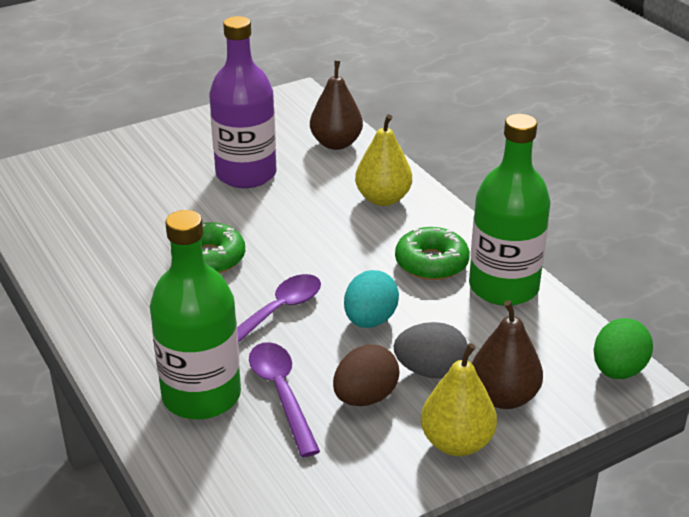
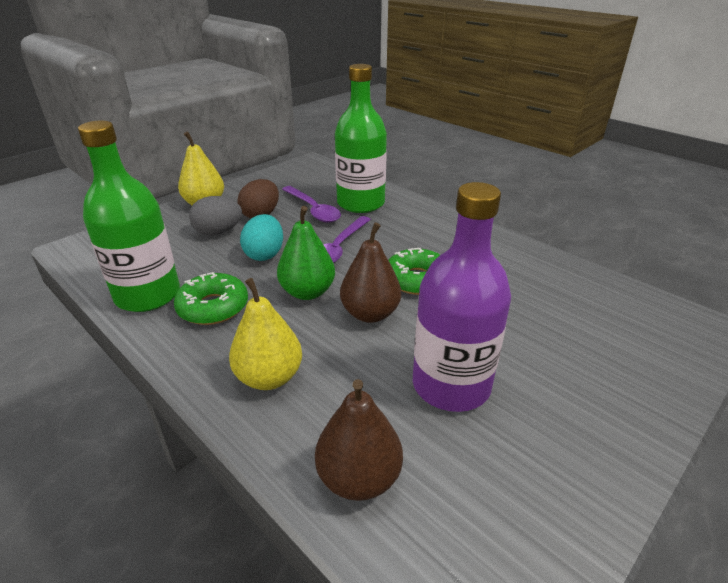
camera: 165 degrees right, 0 degrees up
(331, 263) = (307, 292): none -> green pear
(503, 397) = (170, 226): brown pear -> brown pear (370, 314)
(618, 370) = (80, 249): green egg -> none

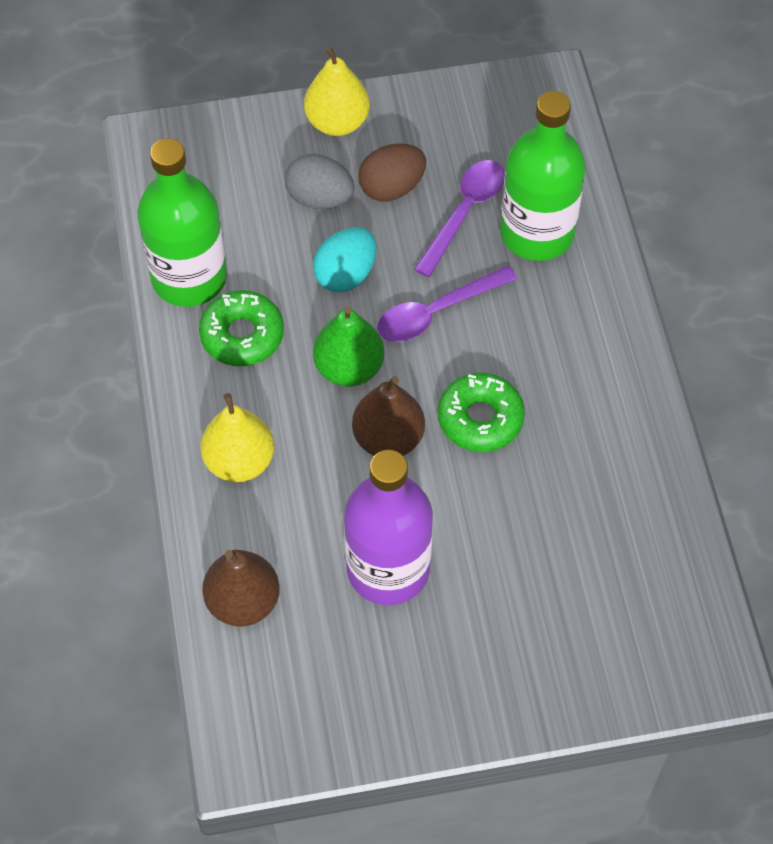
camera: 35 degrees right, 25 degrees up
(313, 210) = (464, 213): purple spoon -> purple spoon turned 150 degrees counterclockwise

